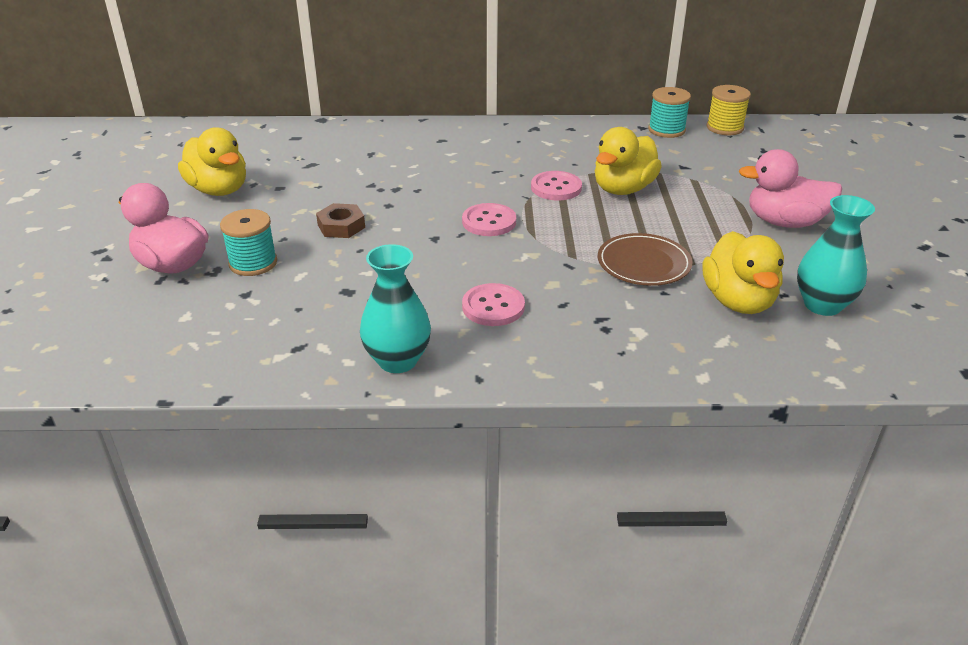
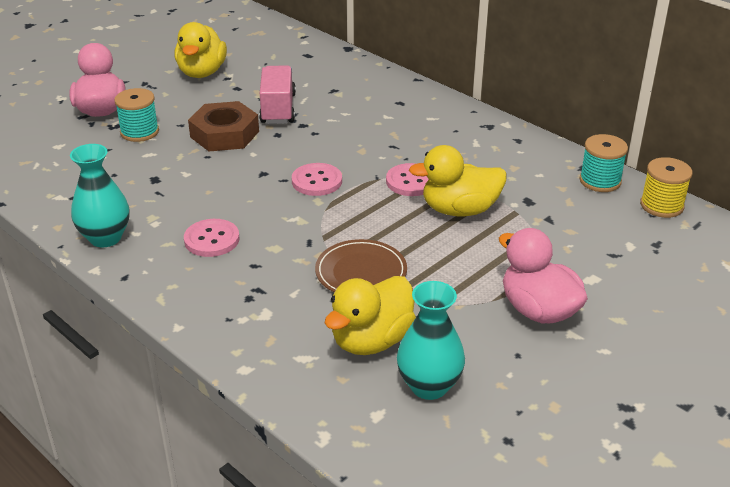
camera: 45 degrees right, 0 degrees up
(341, 226) = (224, 134): brown nut -> brown nut, size x1.64
(350, 187) = (278, 109): none -> pink truck

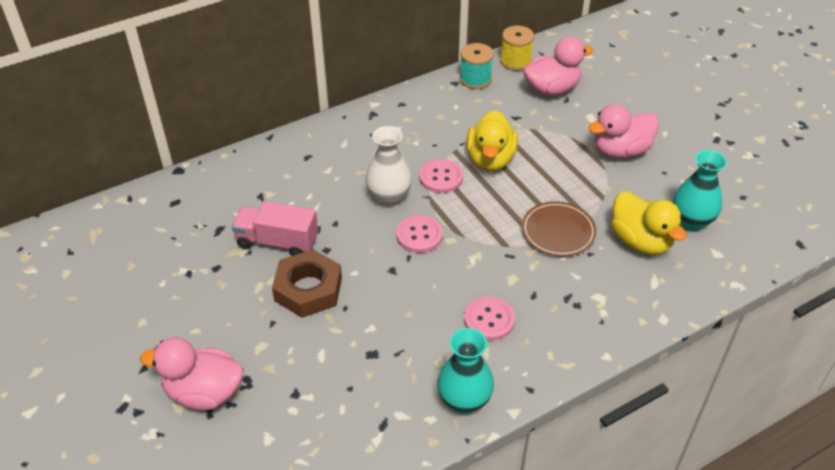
camera: 75 degrees left, 10 degrees up
(139, 132) = (271, 360): turquoise spool -> none
(202, 72) = (164, 293): yellow duck -> none
(364, 155) = (389, 197): none -> white vase
(626, 240) = (551, 89): none -> pink duck

